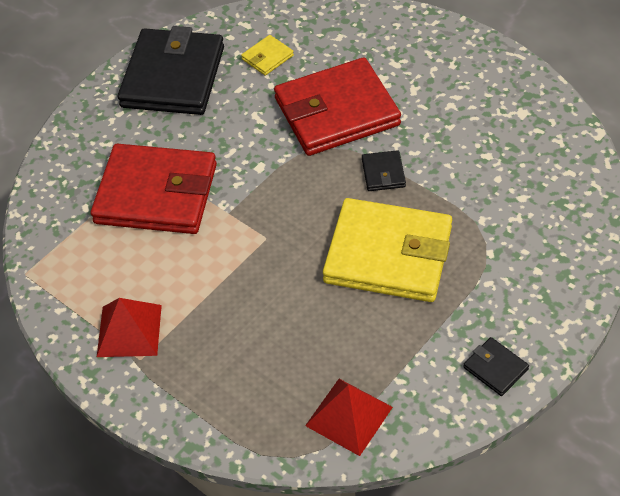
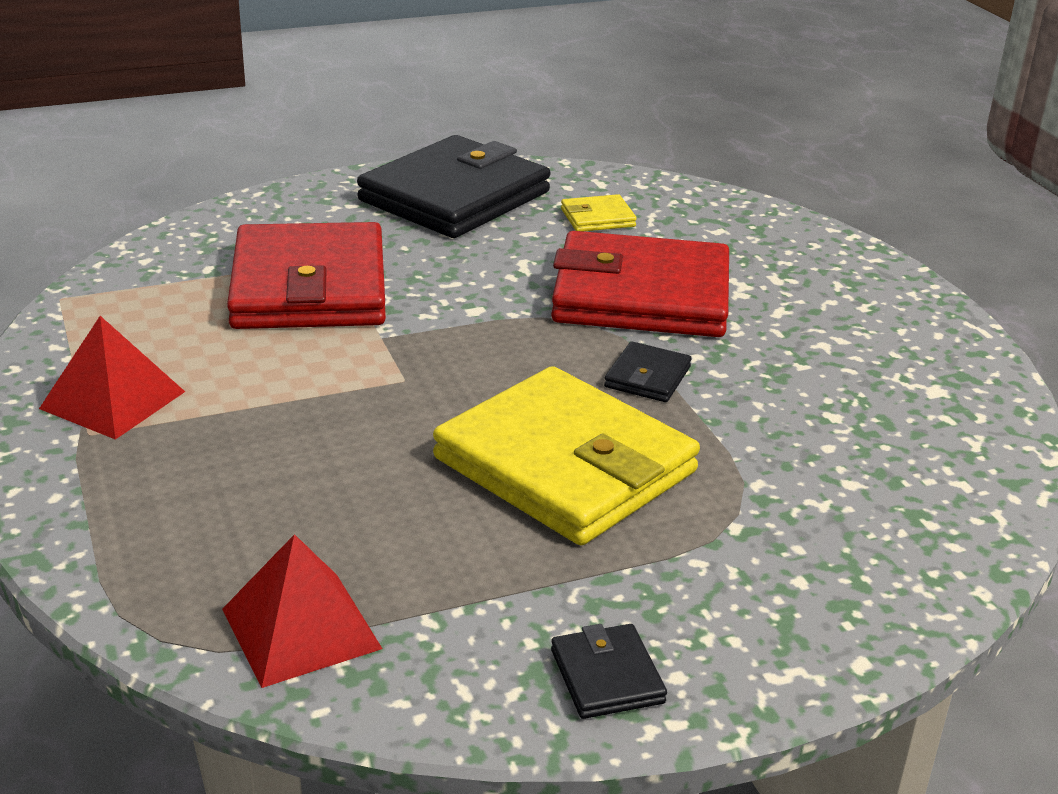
camera: 25 degrees right, 20 degrees down
(156, 194) = (309, 287): red wallet -> red wallet turned 45 degrees clockwise

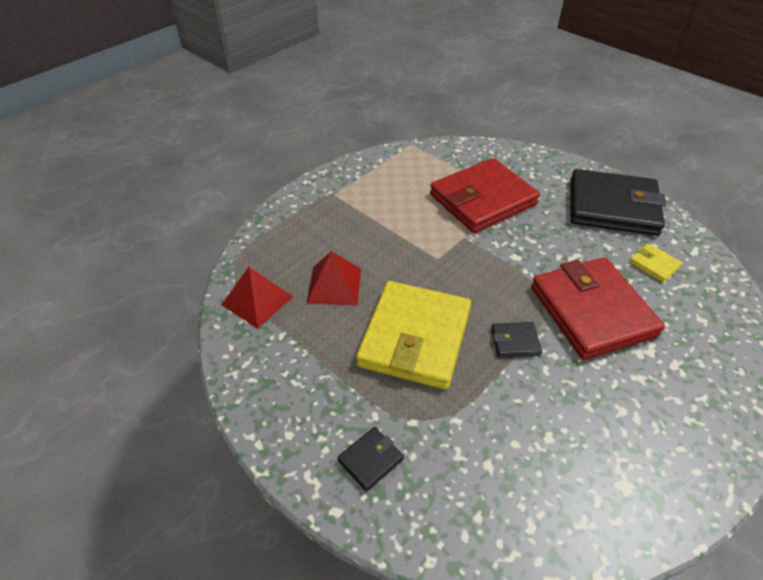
camera: 65 degrees right, 15 degrees up
(112, 400) = (358, 189): red pyramid -> red pyramid (334, 285)
(606, 676) = (276, 408): black wallet -> black wallet (370, 460)

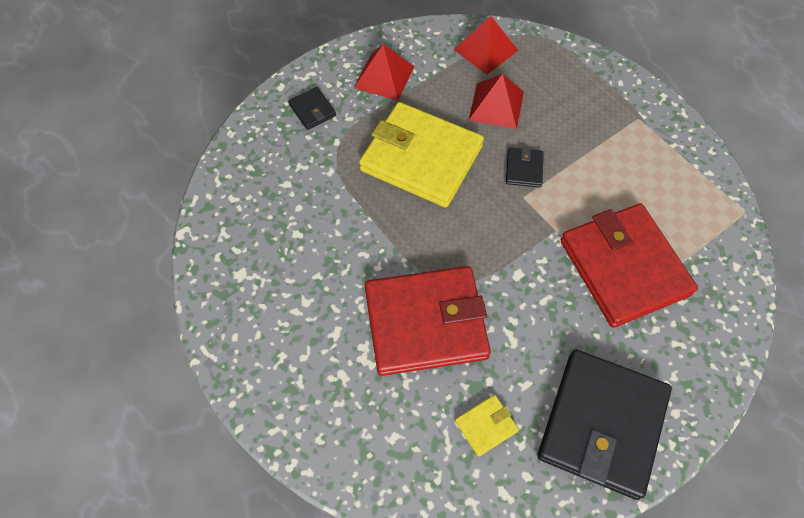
camera: 100 degrees right, 15 degrees up
(306, 389) = (384, 77): none -> red pyramid
(515, 342) = (400, 238): black wallet -> black wallet (524, 169)

